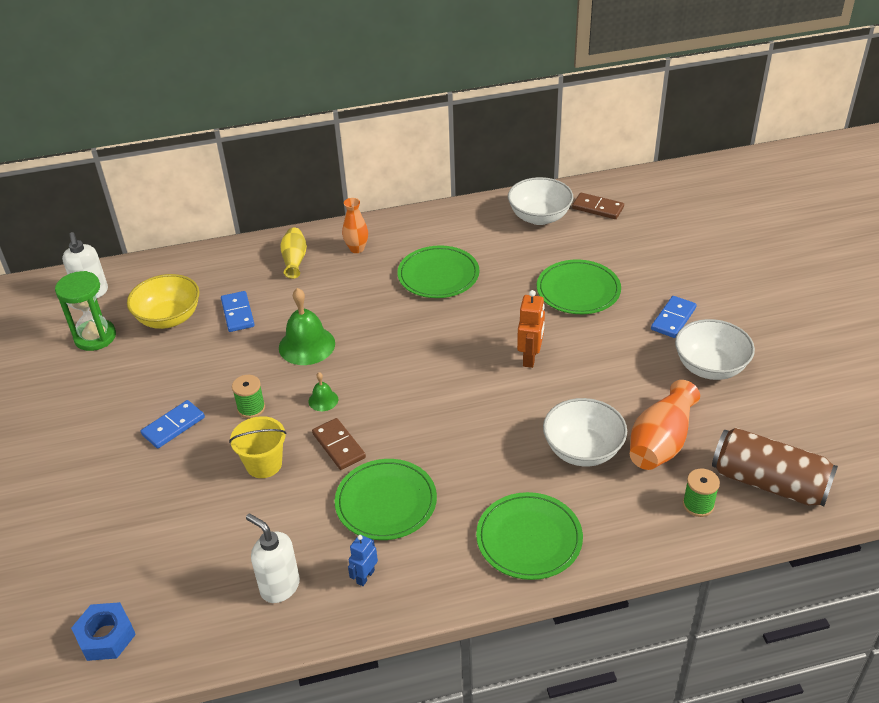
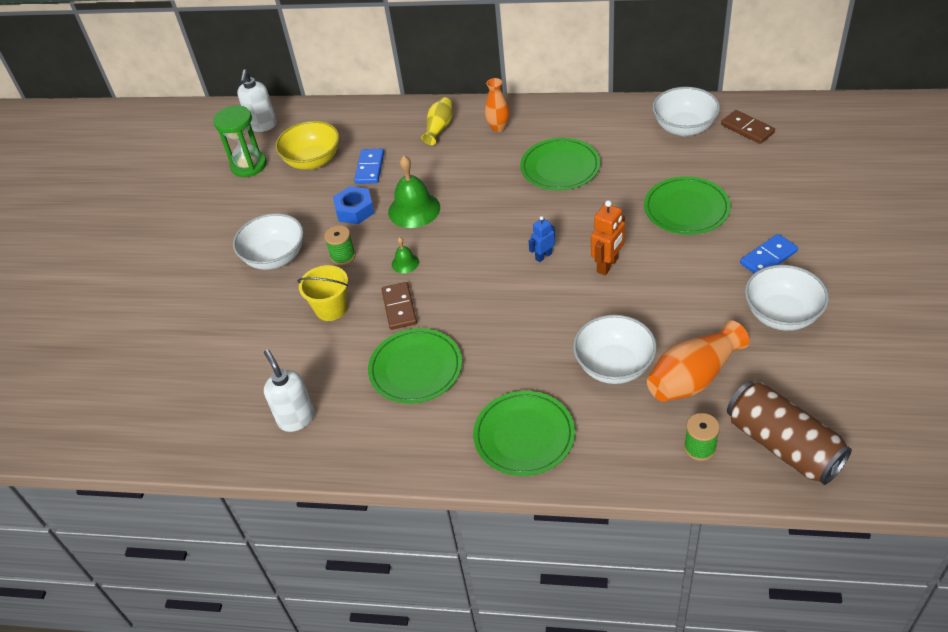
camera: 25 degrees right, 5 degrees up
(106, 636) = (150, 421): blue nut -> blue nut (355, 210)
(173, 426) = (275, 257): blue domino -> white bowl
(365, 576) = (368, 429): blue robot -> blue robot (543, 256)

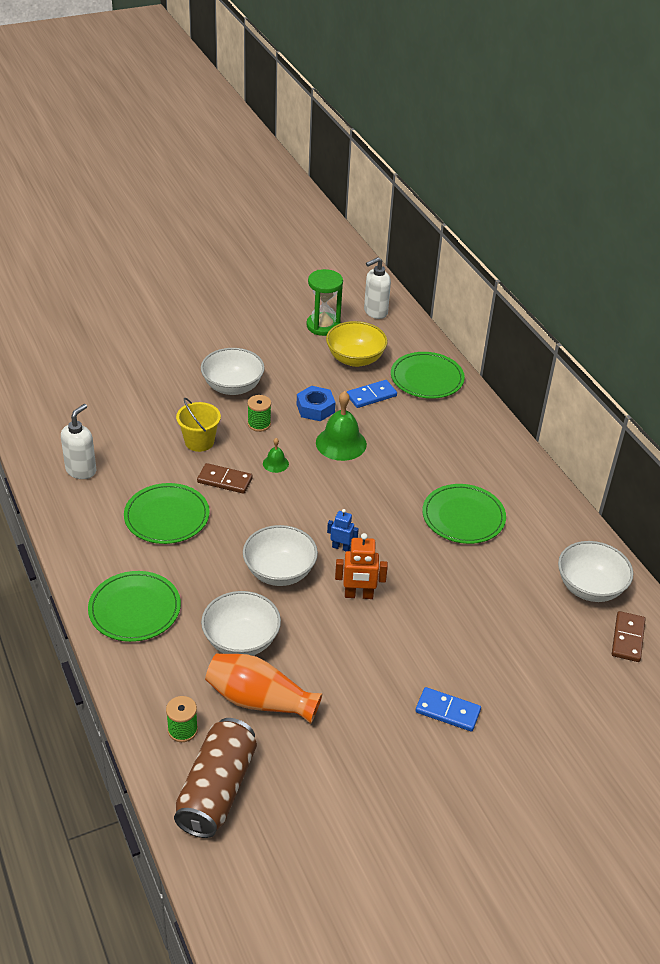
camera: 50 degrees right, 5 degrees down
(399, 307) = (224, 480): brown domino -> brown domino turned 60 degrees clockwise
(439, 128) = (454, 417): yellow vase -> none
(498, 127) = (485, 455): orange vase -> none
(686, 209) = (472, 627): green plate -> green plate (427, 378)
(781, 315) = (376, 744): white bowl -> white bowl (279, 572)

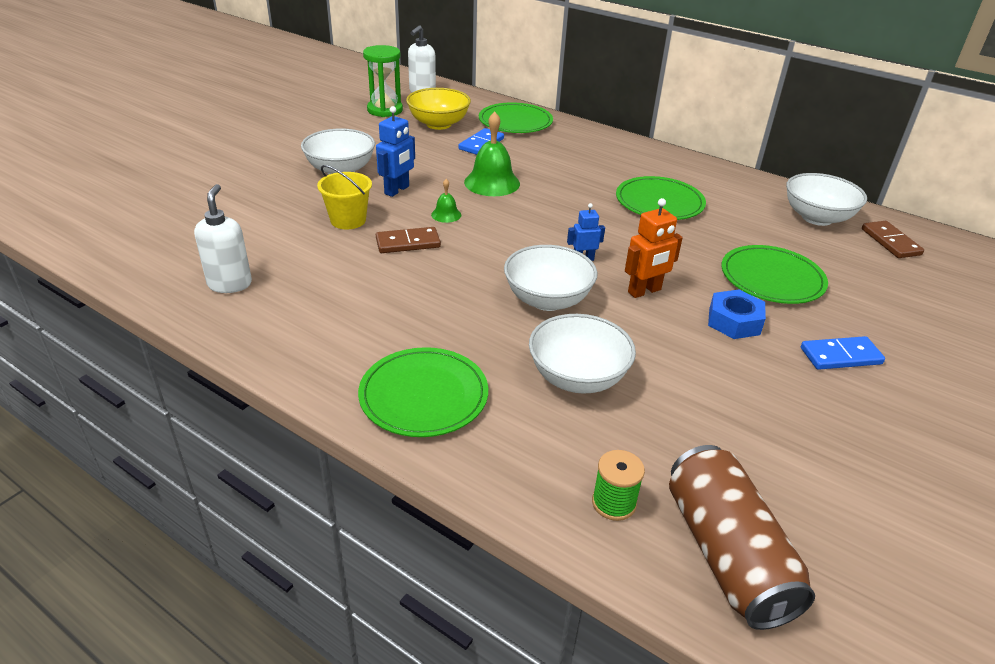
camera: 30 degrees left, 5 degrees down
(167, 516) = (374, 293): green plate -> green plate (772, 278)
(259, 424) = (397, 190): green spool -> blue robot
(259, 700) = (662, 429): orange vase -> none
(315, 408) = (440, 165): blue nut -> blue nut (734, 321)

